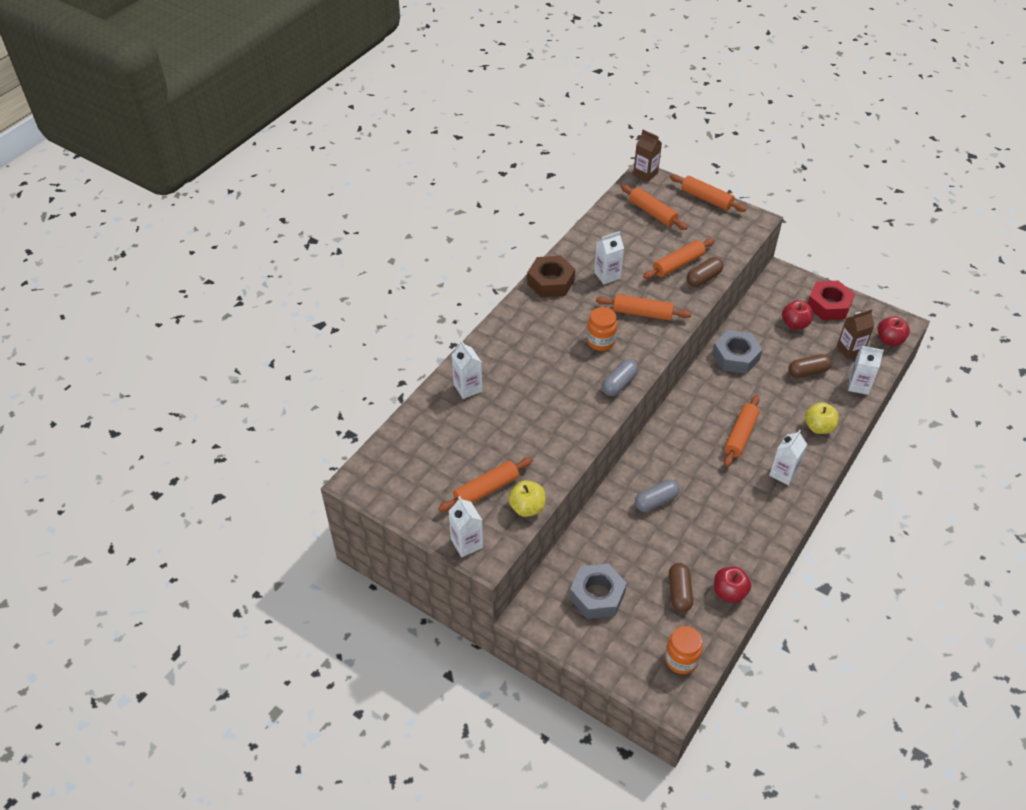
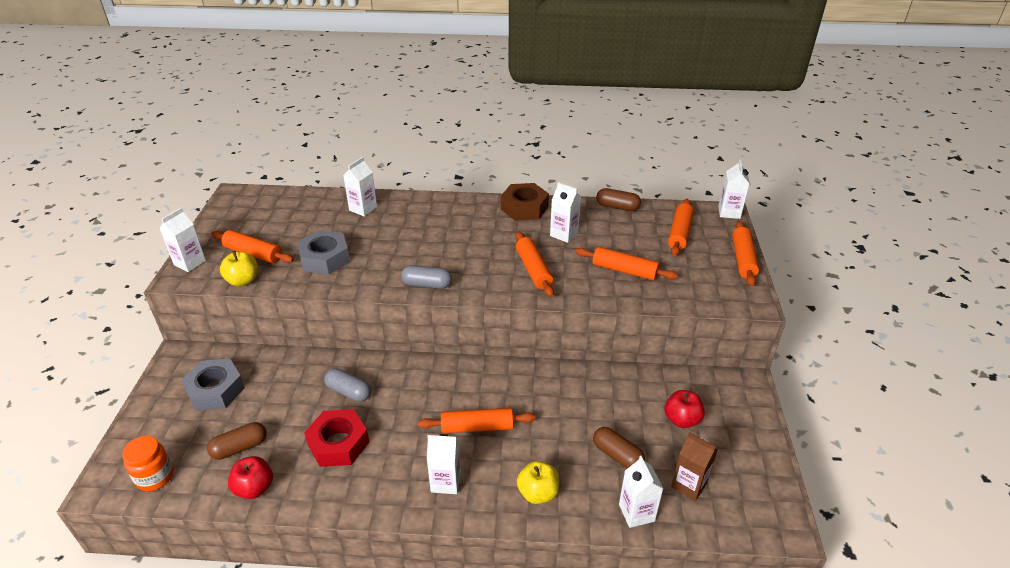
camera: 60 degrees right, 10 degrees down
(600, 341) = (474, 257): orange jar -> none
(645, 174) = (729, 212): brown carton -> white carton
(703, 278) = (622, 293): brown capsule -> brown capsule (617, 207)
(735, 356) = (587, 386): grey nut -> grey nut (325, 258)
(828, 305) = (742, 441): red nut -> red nut (338, 443)
(889, 340) = (744, 522): red apple -> none

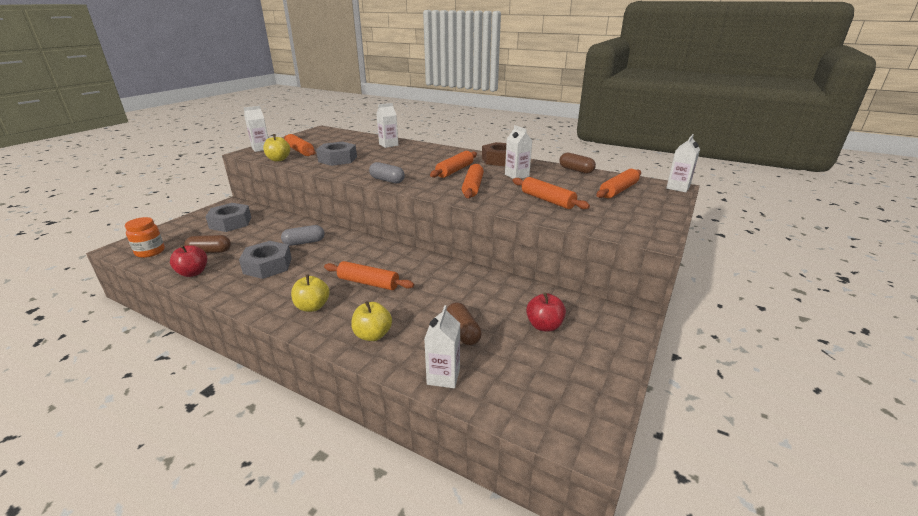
camera: 25 degrees right, 10 degrees down
(338, 443) = (268, 265): red nut -> grey nut
(349, 392) = (304, 242): grey capsule -> grey capsule turned 75 degrees counterclockwise
(445, 482) = (312, 307): white carton -> yellow apple
(689, 485) = (511, 373): brown carton -> none
(743, 259) = (668, 213): orange rolling pin -> orange rolling pin (455, 170)

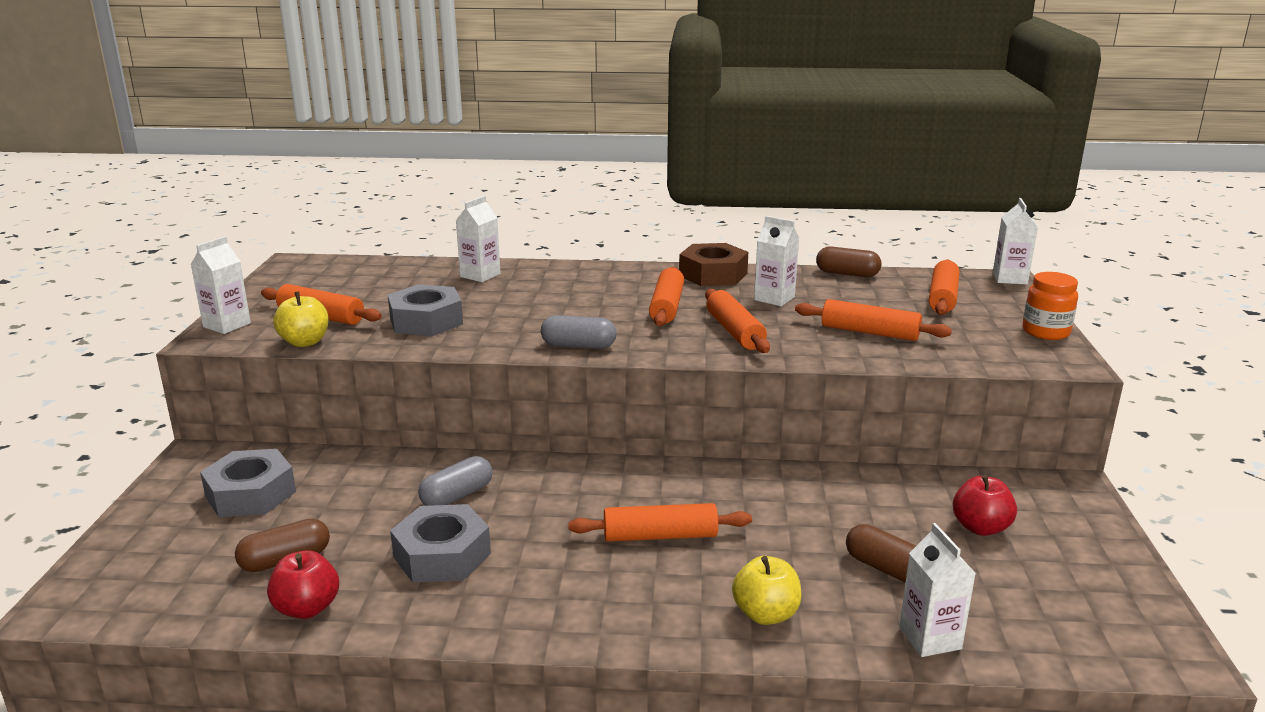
camera: 25 degrees left, 5 degrees down
(150, 252) = (148, 595): orange jar -> orange jar (1045, 332)
(312, 307) = (615, 601): yellow apple -> none

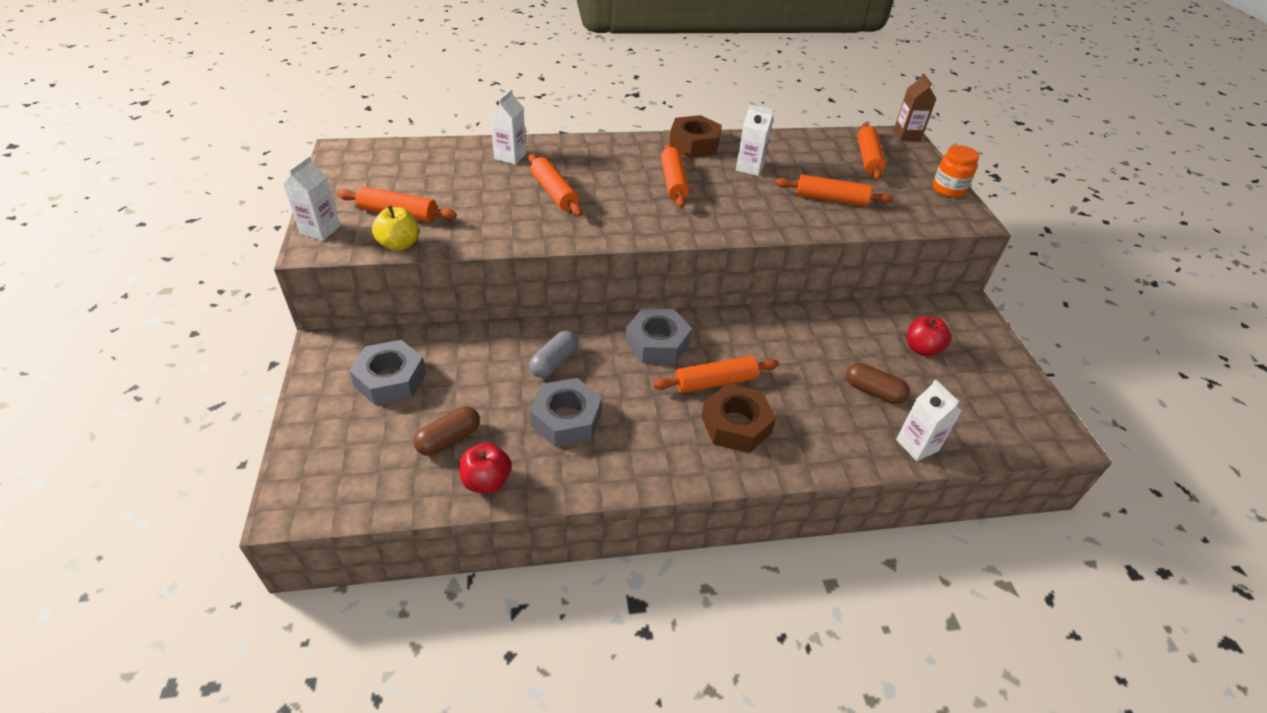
camera: 15 degrees left, 20 degrees up
(426, 321) = (490, 212): grey nut -> grey nut (657, 343)
(578, 346) = (624, 230): grey capsule -> none
(667, 585) = (736, 425): none -> brown nut
(734, 331) = (734, 206): orange rolling pin -> orange rolling pin (554, 192)
(765, 614) = (809, 440): yellow apple -> none
(847, 274) = (792, 137): brown capsule -> none
(1009, 278) = (907, 135): white carton -> brown carton

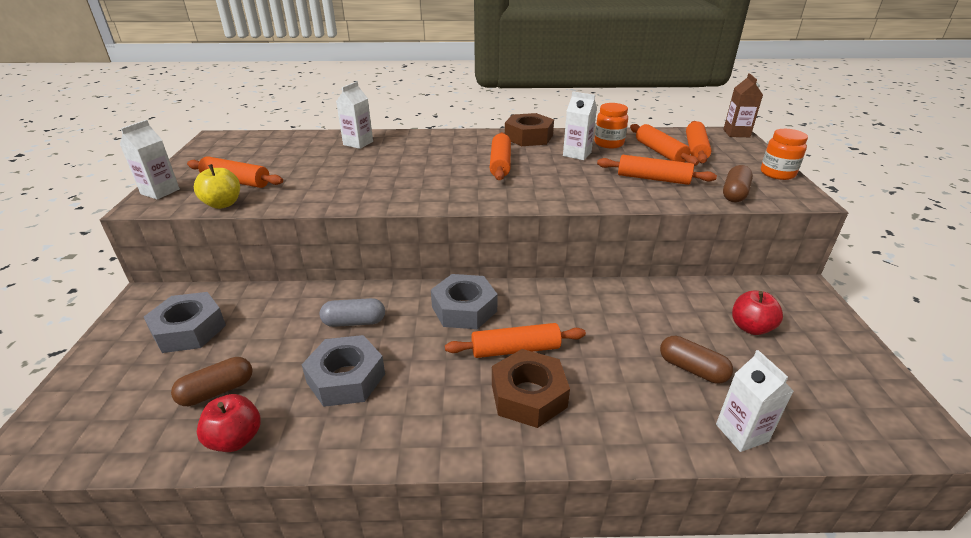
camera: 10 degrees right, 10 degrees down
(554, 192) = (385, 169): orange rolling pin -> orange rolling pin (660, 152)
(554, 362) = (354, 322): grey capsule -> grey capsule turned 45 degrees clockwise
(779, 152) = (609, 143): none -> orange jar
(909, 216) = (734, 194): none -> brown capsule

